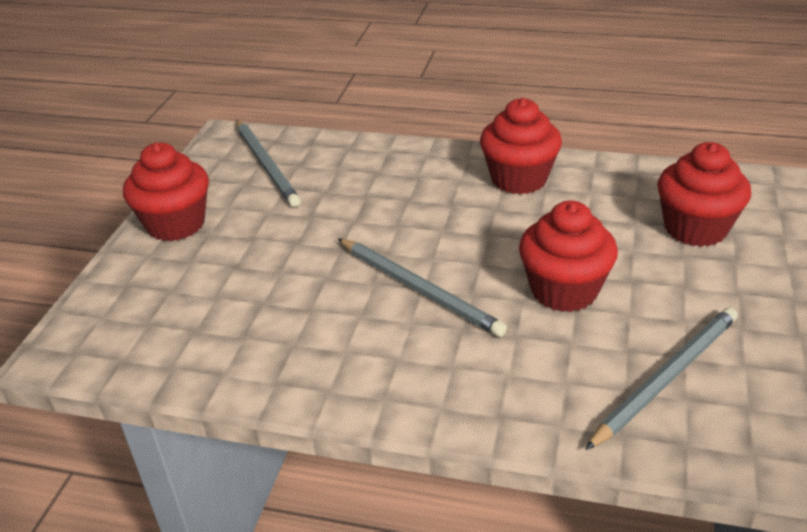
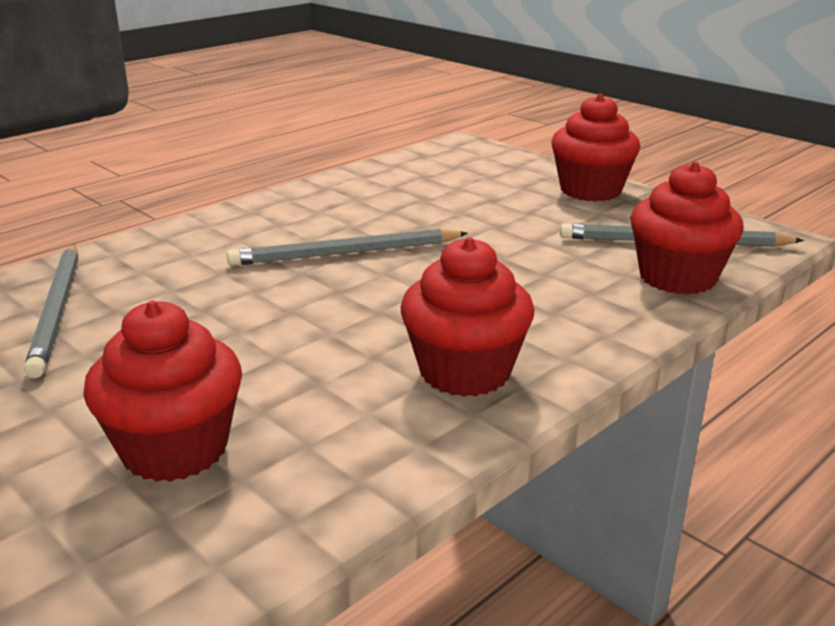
camera: 120 degrees right, 10 degrees down
(564, 290) = (230, 313): red cupcake -> red cupcake (677, 277)

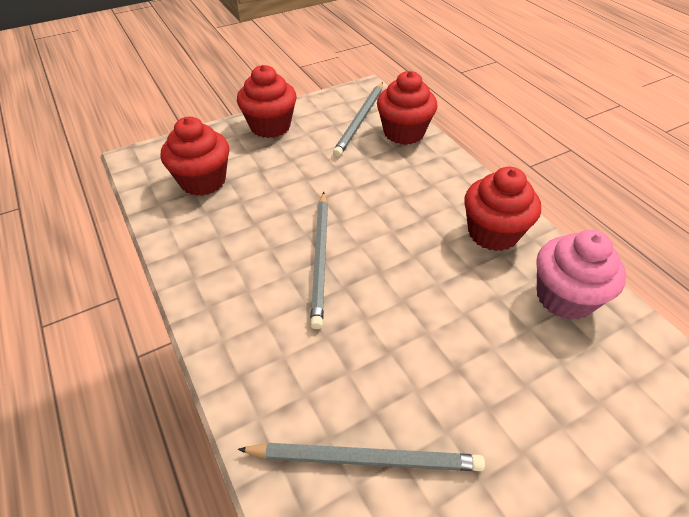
camera: 75 degrees left, 20 degrees up
(175, 449) = (569, 373): red cupcake -> red cupcake (203, 181)
(337, 446) = (564, 297): none -> pink cupcake

